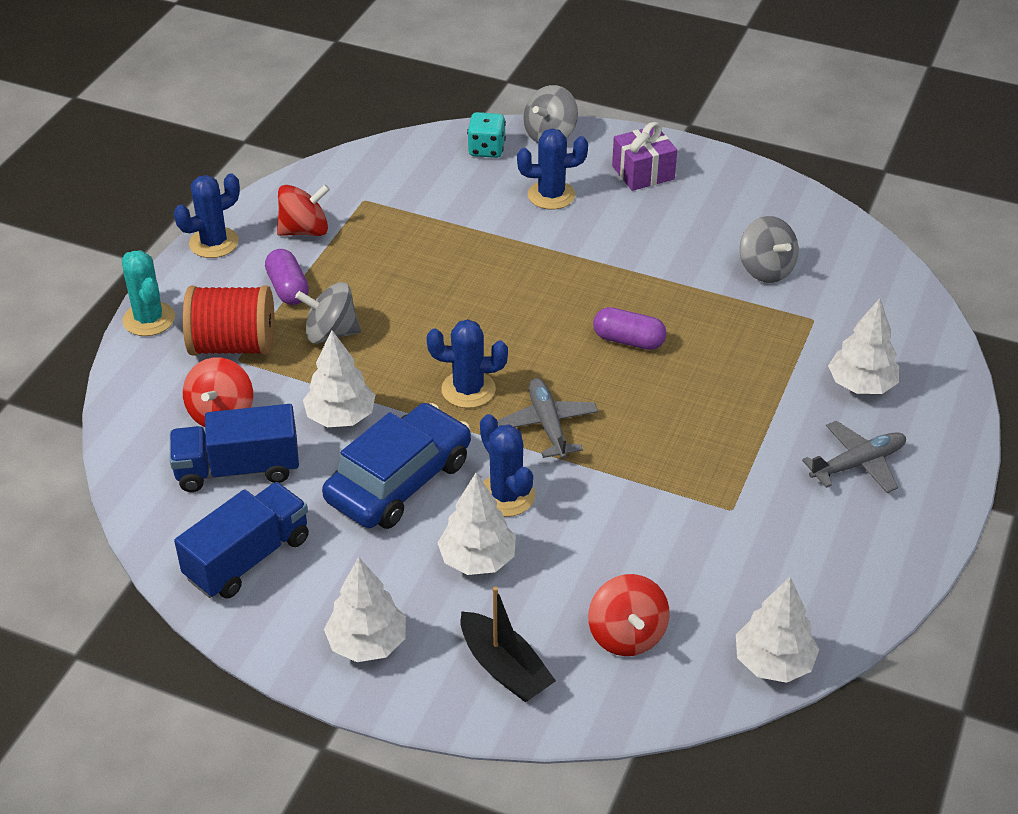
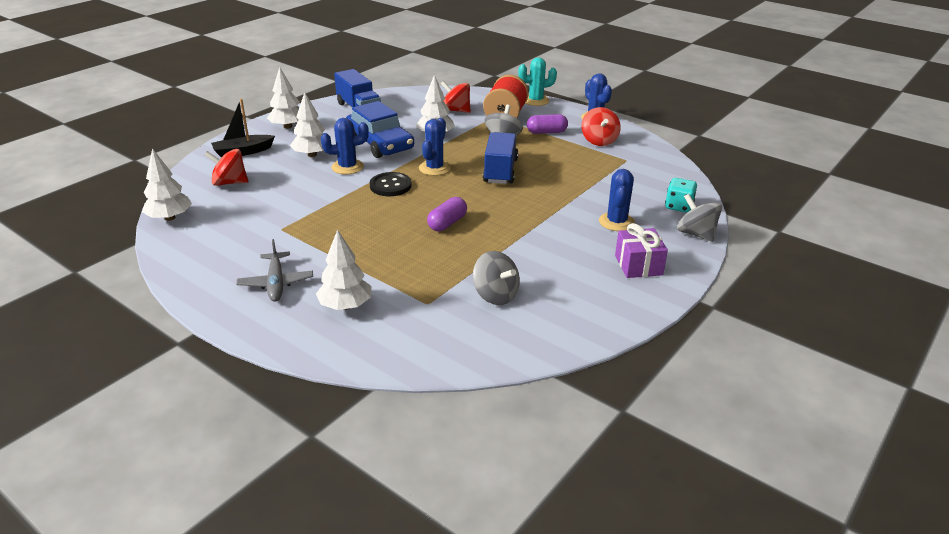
camera: 105 degrees right, 10 degrees down
(238, 469) = (416, 111): blue truck -> blue truck (500, 171)
(548, 425) = (390, 186): grey plane -> black button
(766, 269) = (495, 295): grey spinning top -> grey spinning top turned 120 degrees counterclockwise

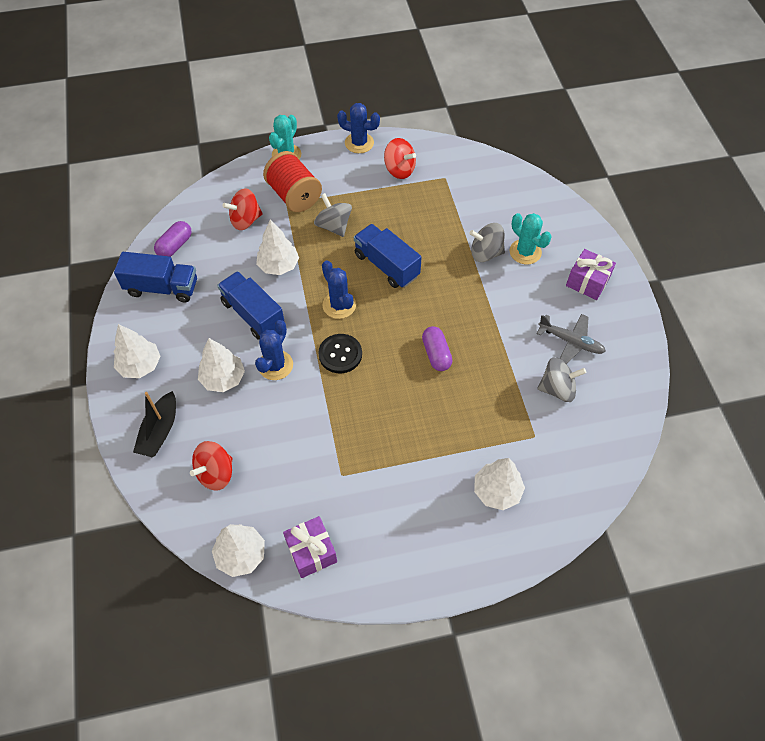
camera: 50 degrees left, 25 degrees up
(198, 243) = (311, 551): none -> purple gift
(276, 283) = (426, 522): grey plane -> grey plane (570, 341)
(380, 143) = (253, 315): blue car -> blue truck
(546, 132) = (351, 190): purple capsule -> purple capsule (175, 246)
(616, 222) = (525, 252): blue cactus -> turquoise cactus
(678, 206) = (536, 202): turquoise dice -> none
(696, 234) = (577, 222): grey spinning top -> grey spinning top (485, 253)

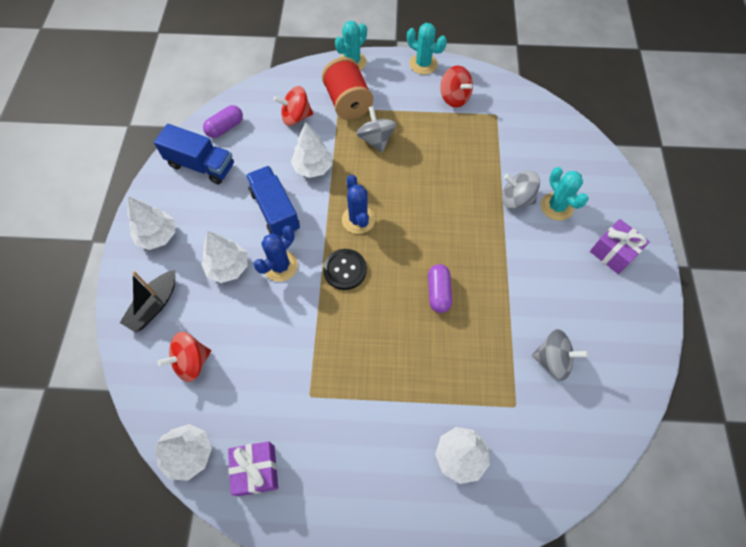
camera: 15 degrees right, 5 degrees up
(359, 143) = (423, 64): blue cactus -> turquoise cactus
(386, 265) = (415, 190): blue truck -> none
(570, 341) = (579, 312): grey plane -> none

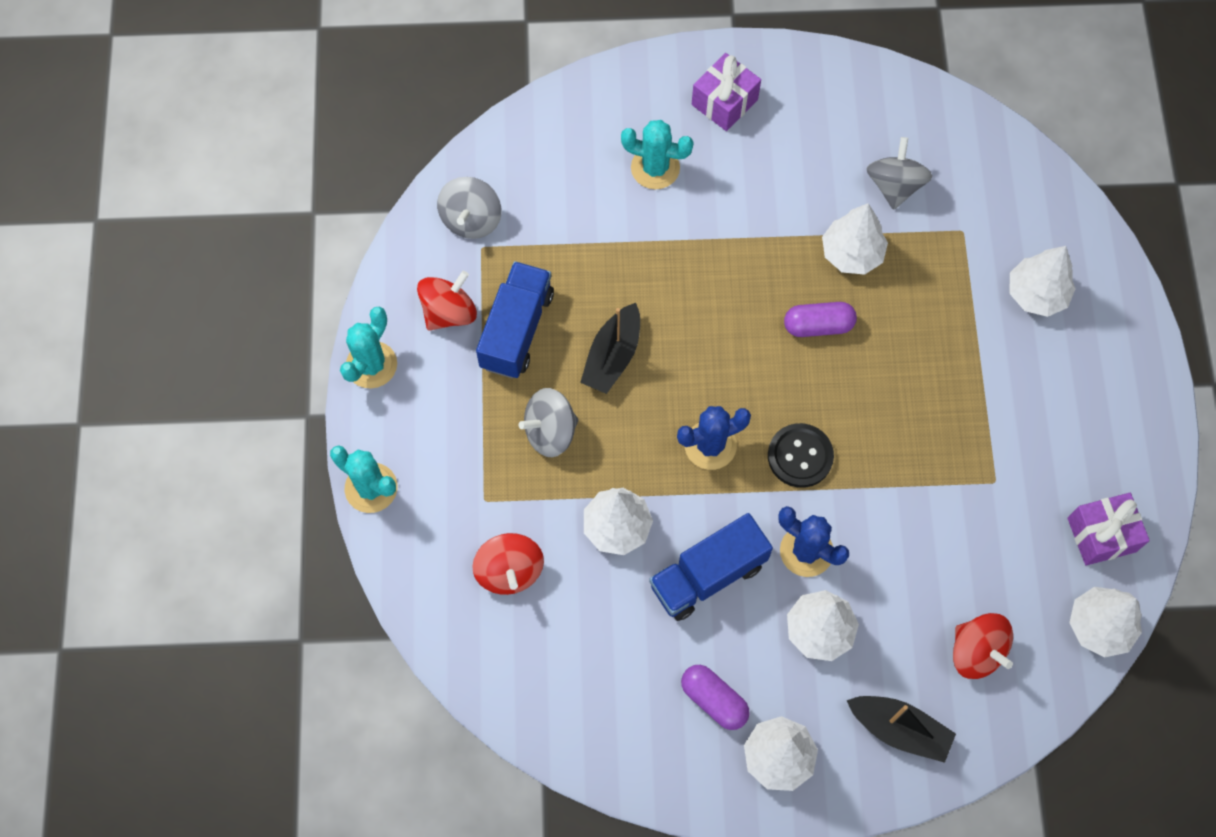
camera: 95 degrees left, 5 degrees up
(201, 165) = (630, 717): blue truck -> blue truck (516, 330)
(225, 128) = (543, 692): purple capsule -> purple capsule (714, 700)
(348, 102) = (470, 486): red spool -> none
(422, 173) = (613, 356): none -> black boat
(494, 322) = (851, 253): none -> white tree
(516, 199) = (647, 222): grey spinning top -> grey spinning top (471, 219)
(556, 206) = (655, 168): turquoise cactus -> turquoise cactus turned 45 degrees clockwise

